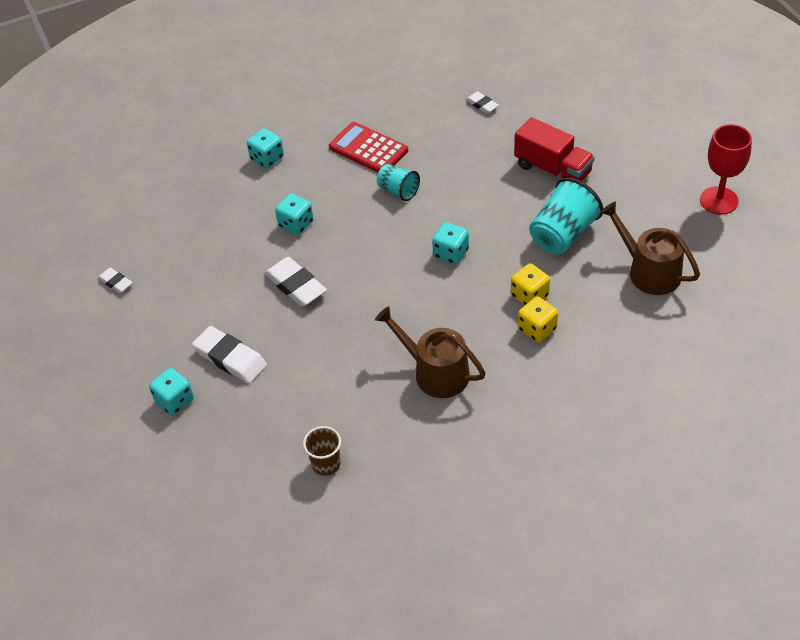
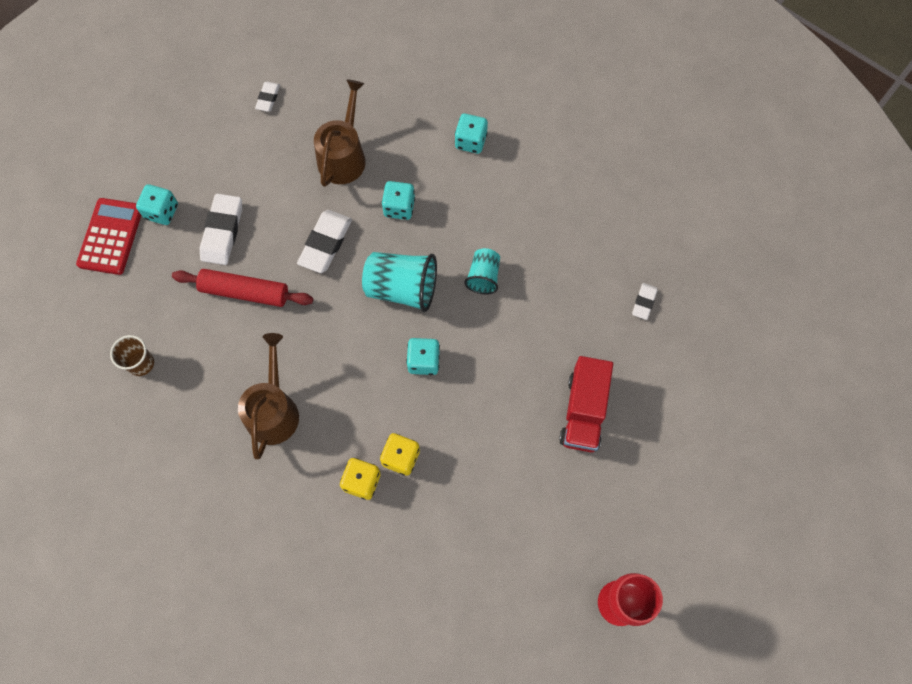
camera: 60 degrees right, 20 degrees up
(304, 359) = (245, 292): none -> red rolling pin
(368, 149) = (526, 224): red calculator -> red calculator (110, 236)
(563, 234) = (496, 457): turquoise cup -> turquoise cup (402, 288)
(649, 271) = (483, 563): brown watering can -> brown watering can (343, 156)

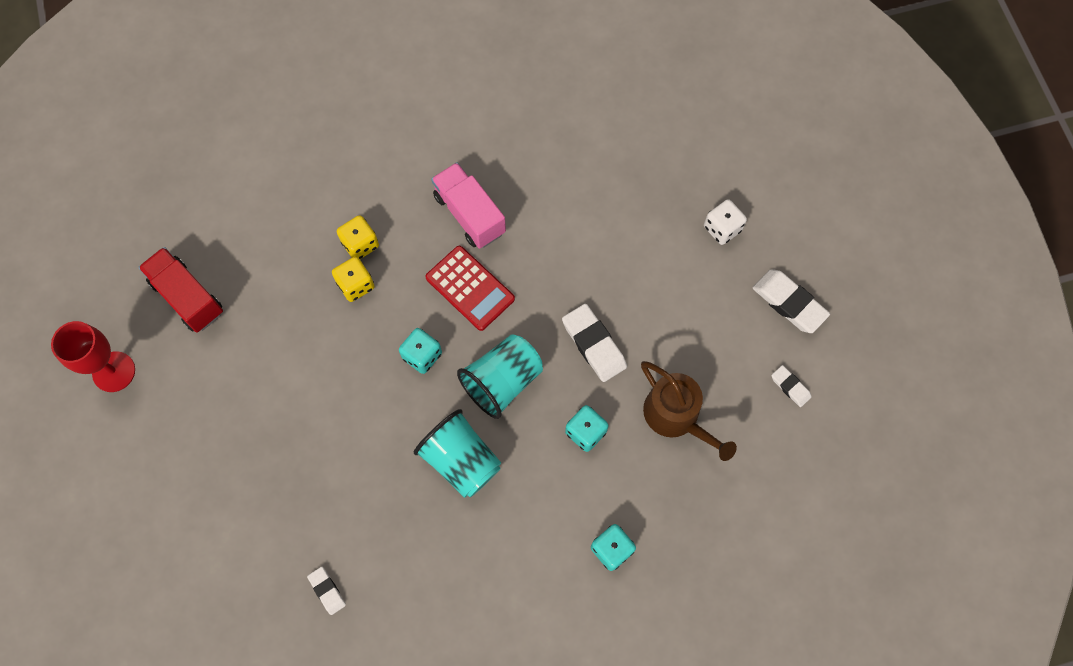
camera: 125 degrees right, 0 degrees up
(110, 236) = (724, 176): red calculator -> red calculator (470, 288)
(141, 363) = (584, 141): brown cup -> none
(162, 211) = (722, 228): turquoise dice -> white dice
(222, 231) = (667, 266): white eraser -> white eraser (789, 303)
(245, 292) = (593, 252): red rolling pin -> none
(273, 410) = (469, 214): brown watering can -> pink truck
(483, 277) = (461, 460): turquoise cup -> turquoise cup, size x1.70
(583, 411) = (276, 457): red truck -> red truck (187, 297)

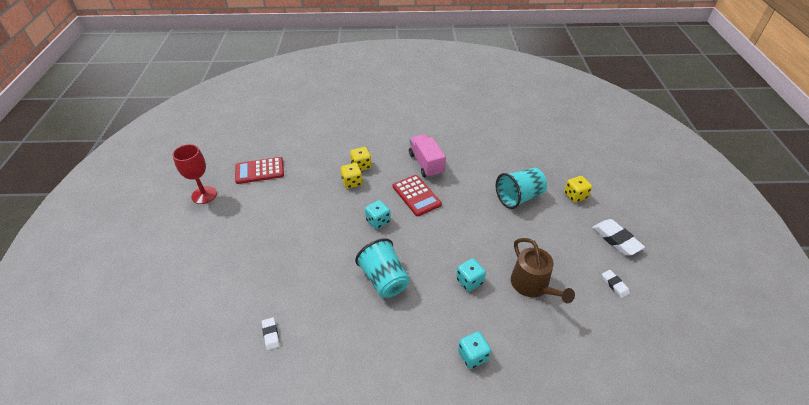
camera: 15 degrees right, 25 degrees down
(187, 297) = (260, 171): red truck -> red calculator
(502, 382) = (422, 243): turquoise cup -> turquoise cup (519, 197)
(594, 344) = (485, 236): white eraser -> none
(722, 228) = (575, 196): white dice -> yellow dice

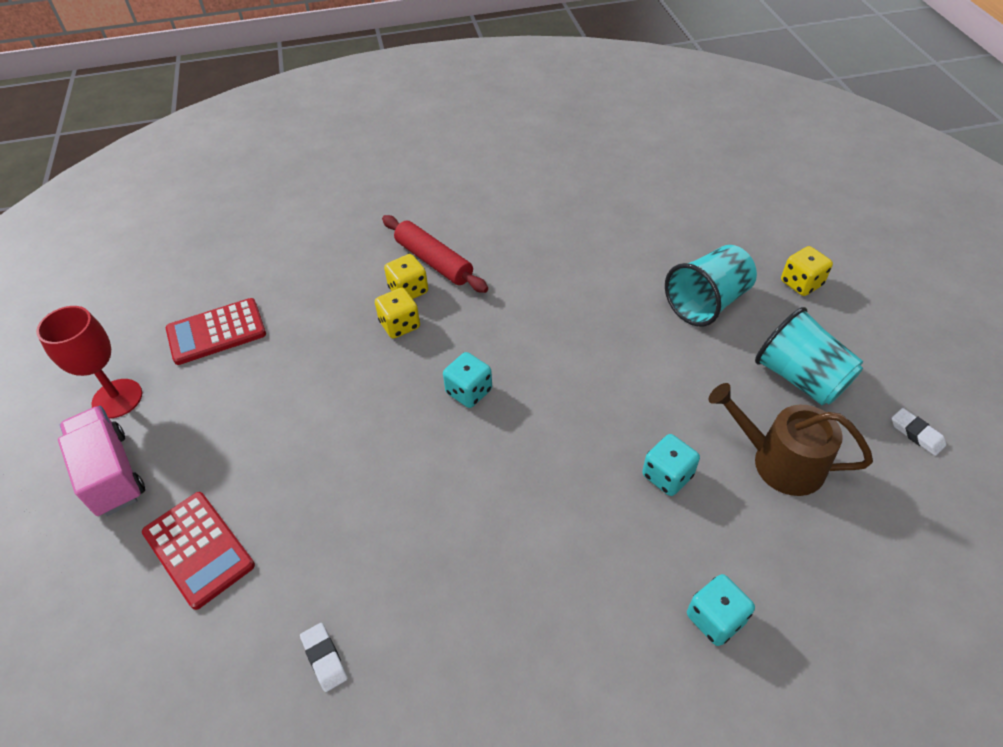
camera: 10 degrees left, 5 degrees up
(378, 153) = (434, 261): none -> red rolling pin
(384, 279) = (512, 502): turquoise cup -> turquoise cup (800, 378)
(416, 195) = (525, 330): red calculator -> red calculator (198, 549)
(426, 164) = (526, 267): pink truck -> pink truck (111, 473)
(532, 285) = (779, 462): brown watering can -> brown watering can turned 150 degrees clockwise
(616, 239) = (893, 350): white eraser -> none

